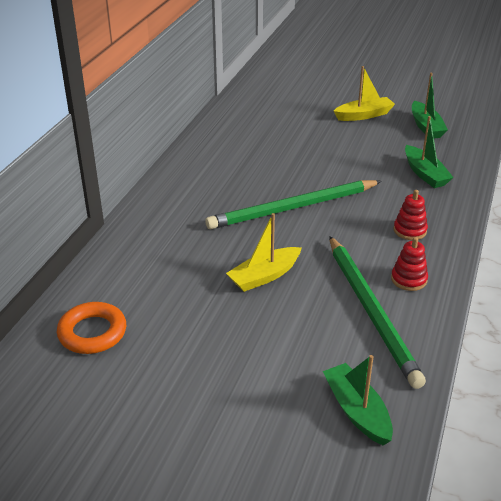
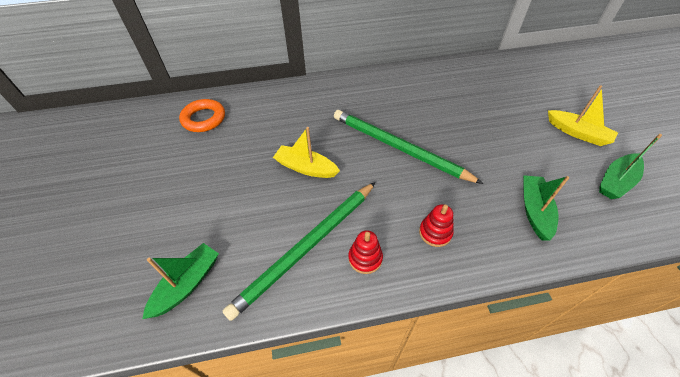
camera: 60 degrees right, 15 degrees up
(425, 174) = (534, 211): green boat -> green boat turned 150 degrees clockwise

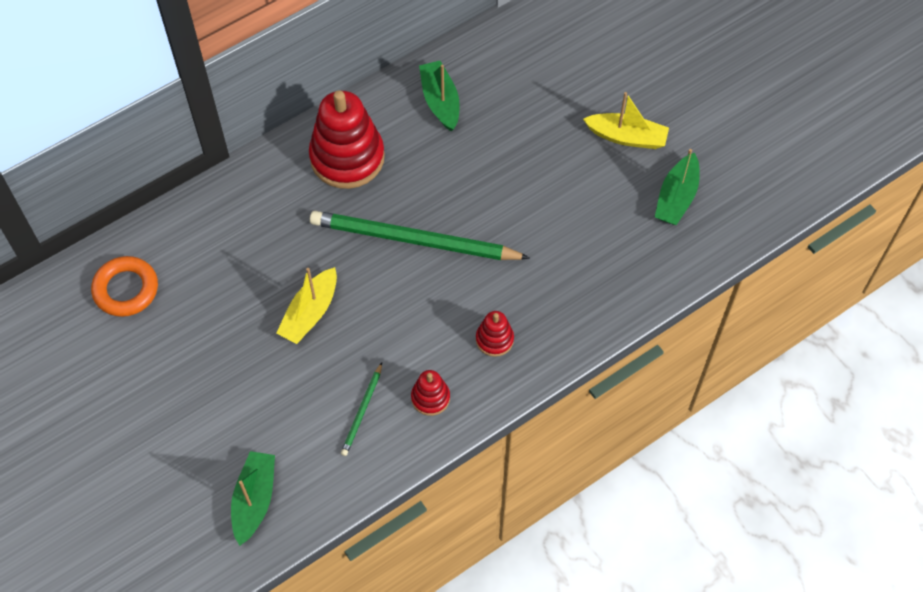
camera: 25 degrees left, 10 degrees up
(306, 168) = (310, 313): yellow boat -> yellow boat turned 60 degrees counterclockwise
(307, 248) = (362, 411): green pencil -> green pencil, size x0.45
(375, 93) = (347, 157): none -> red stacking toy
(534, 211) = (594, 271): green boat -> green boat (440, 101)

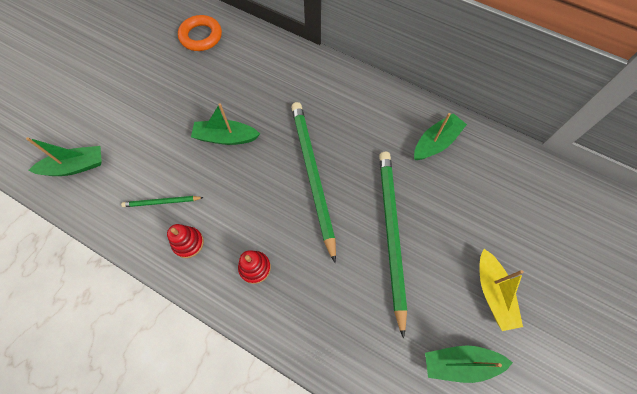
camera: 65 degrees right, 5 degrees up
(310, 313) = (226, 137): yellow boat -> green boat
(347, 157) = (355, 106): red stacking toy -> none
(523, 195) = (391, 234): none -> green pencil

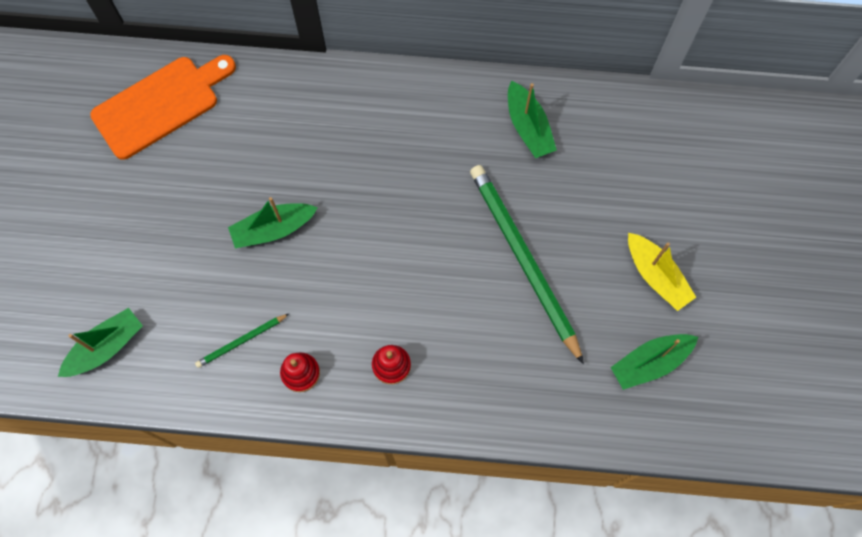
camera: 25 degrees left, 5 degrees up
(201, 36) = (161, 104): orange ring -> orange cutting board
(312, 175) = (403, 231): green pencil -> none
(436, 142) = (528, 127): green boat -> green boat turned 135 degrees clockwise

